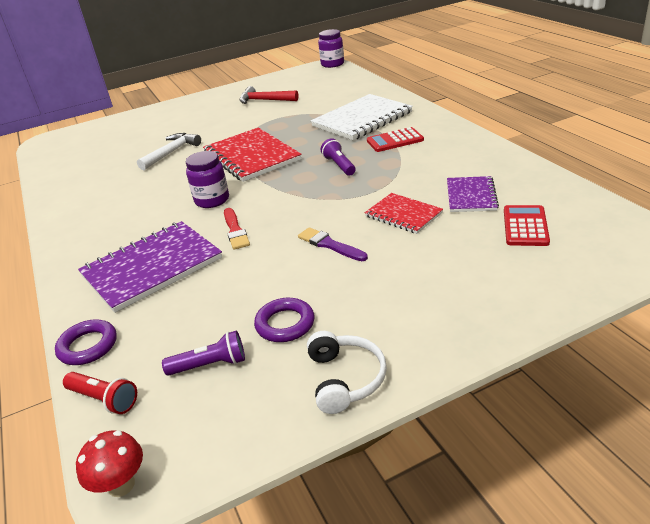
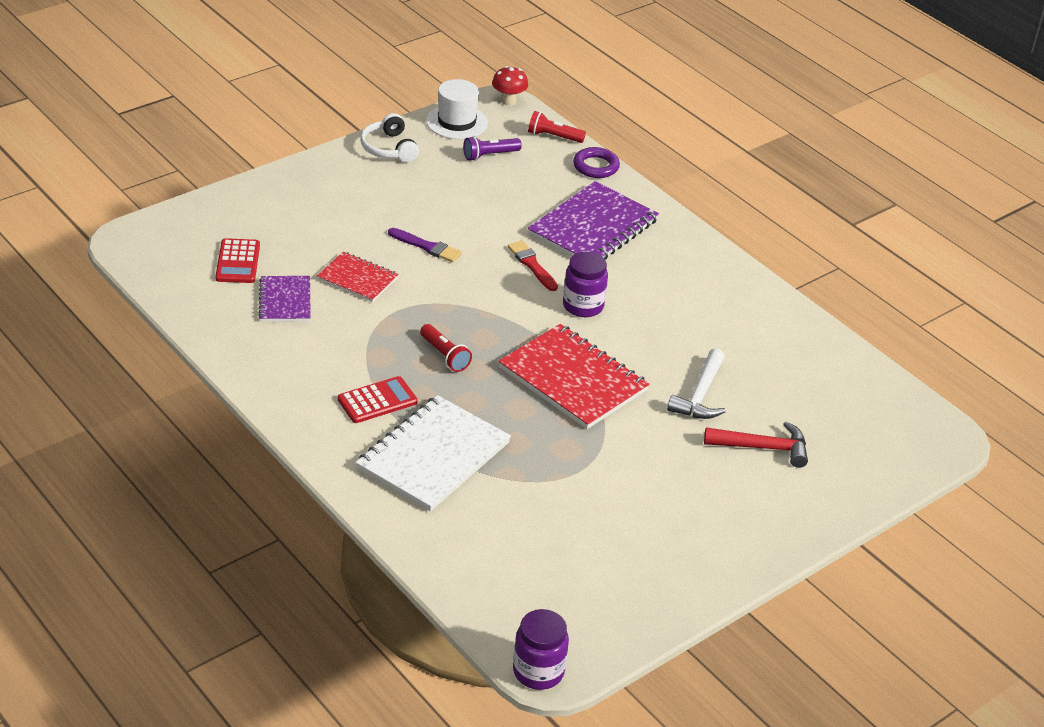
camera: 160 degrees right, 5 degrees up
(228, 433) = (457, 122): none -> white hat
(264, 100) = (625, 530): red hammer -> red hammer (763, 448)
(285, 324) = (444, 181): purple ring -> none
(339, 165) = (445, 355): purple flashlight -> red flashlight

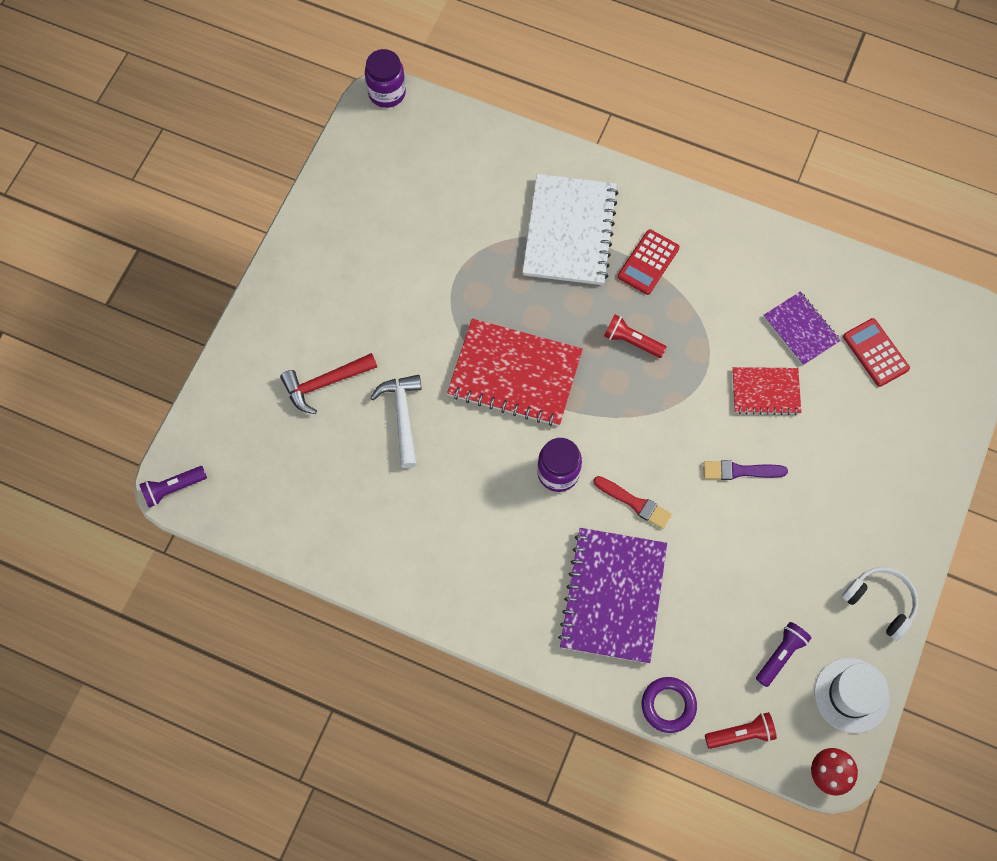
camera: 155 degrees right, 30 degrees up
(950, 436) = (173, 489): none -> purple flashlight

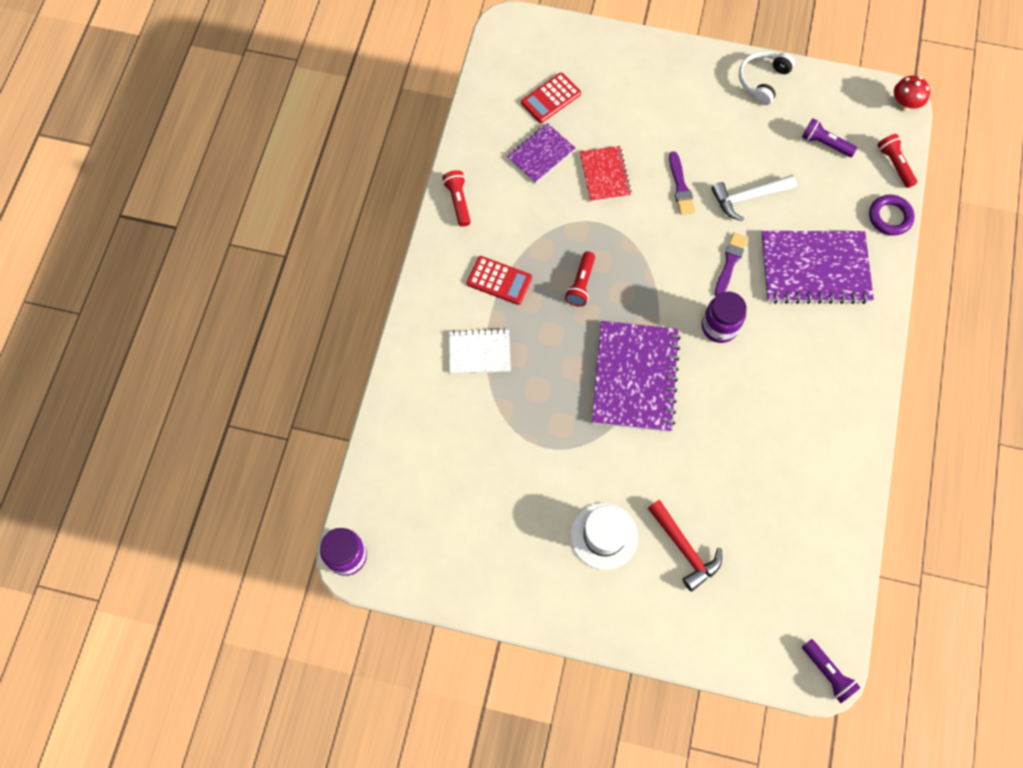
camera: 100 degrees left, 0 degrees up
(402, 416) = (699, 469): white hammer -> white hammer (747, 197)
(515, 374) = (634, 377): red notebook -> purple notebook
(569, 231) = (479, 352): white notebook -> white notebook, size x0.56
(634, 503) = (730, 262): red brush -> purple brush
(750, 237) = (458, 201): none -> red flashlight
(851, 695) = (840, 94): white hat -> white hat (604, 536)

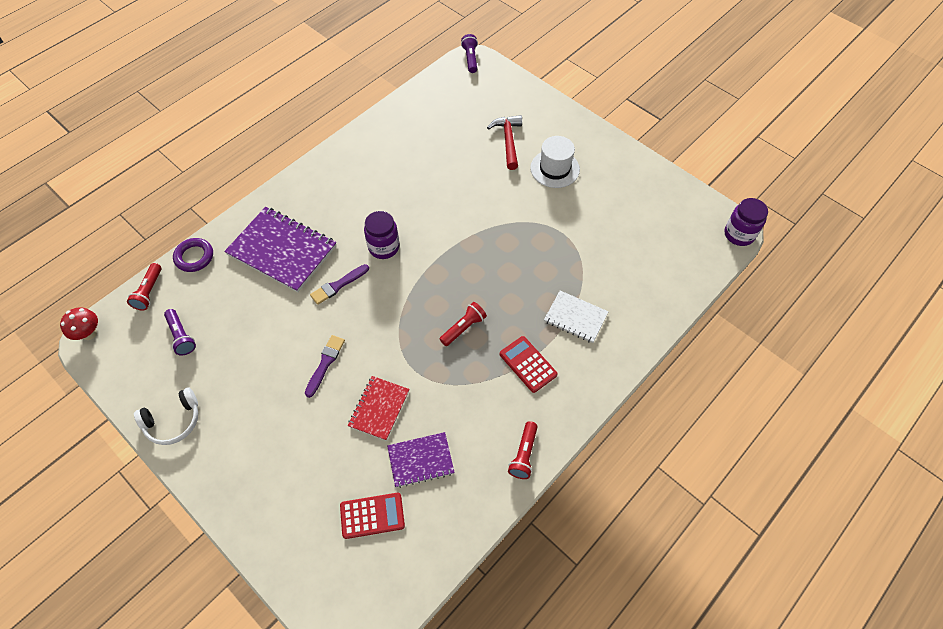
camera: 150 degrees left, 10 degrees down
(634, 377) = (469, 245): purple notebook -> none
(747, 197) = (281, 326): white hammer -> none

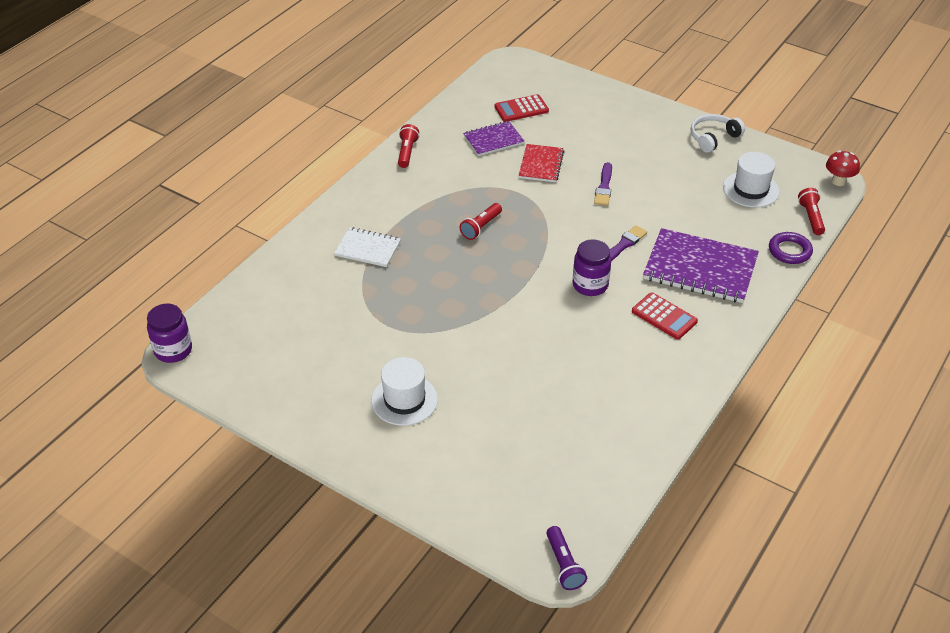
camera: 170 degrees right, 15 degrees down
(181, 336) = (751, 189): purple flashlight -> white hat
(508, 141) = (474, 430): red hammer -> none
(528, 364) = (412, 208): red calculator -> red calculator (664, 316)

